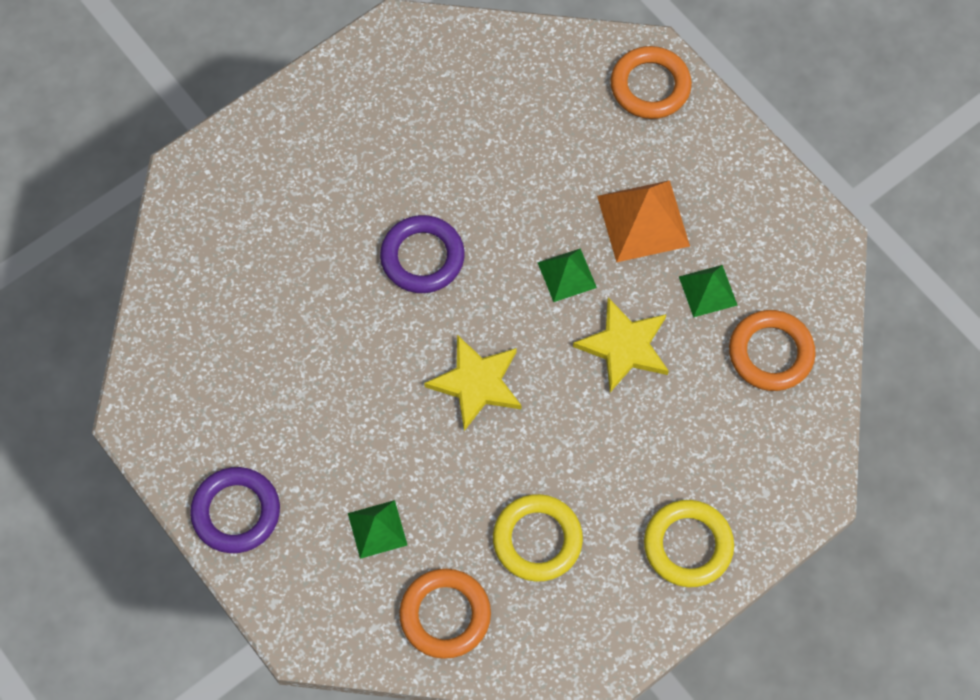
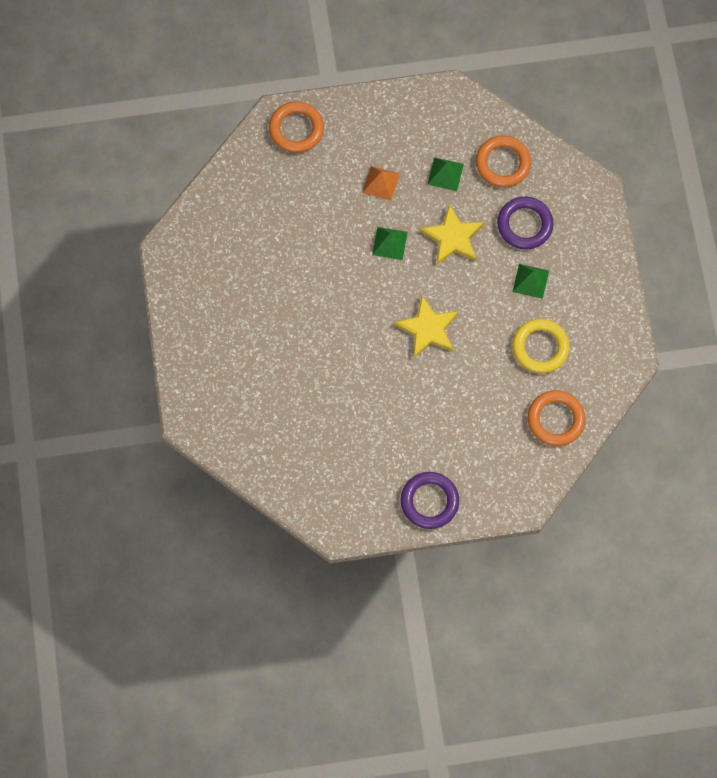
camera: 60 degrees left, 5 degrees up
(377, 529) = (484, 429): green pyramid -> green pyramid (530, 281)
(422, 257) = (330, 316): purple ring -> purple ring (524, 225)
(643, 221) = (381, 183): orange pyramid -> orange pyramid, size x0.60
(688, 545) = (588, 271): yellow ring -> none

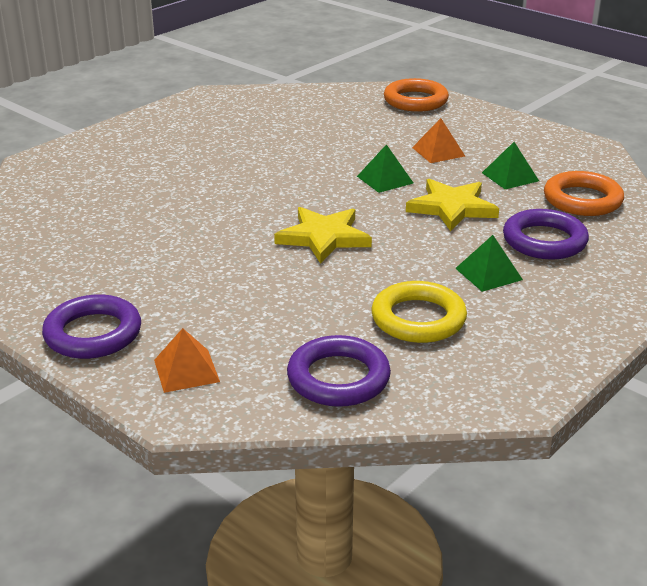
camera: 50 degrees right, 40 degrees down
(496, 479) = (186, 370): none -> orange pyramid
(555, 419) = (338, 378): orange ring -> purple ring

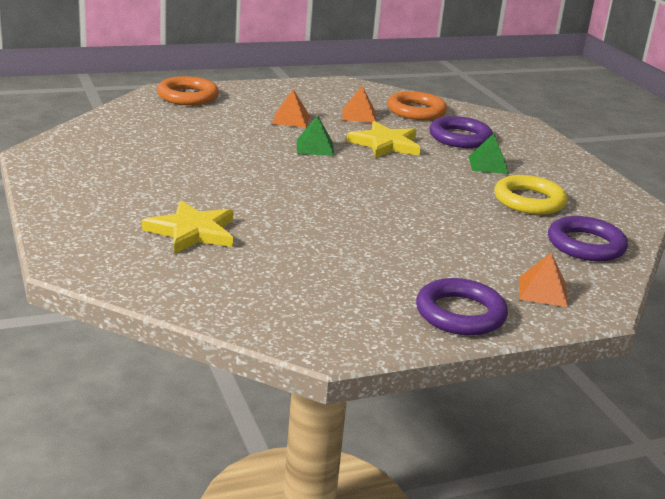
camera: 65 degrees left, 5 degrees down
(324, 237) = (386, 193): yellow star -> yellow star (192, 231)
(510, 177) = (359, 115): green pyramid -> orange pyramid

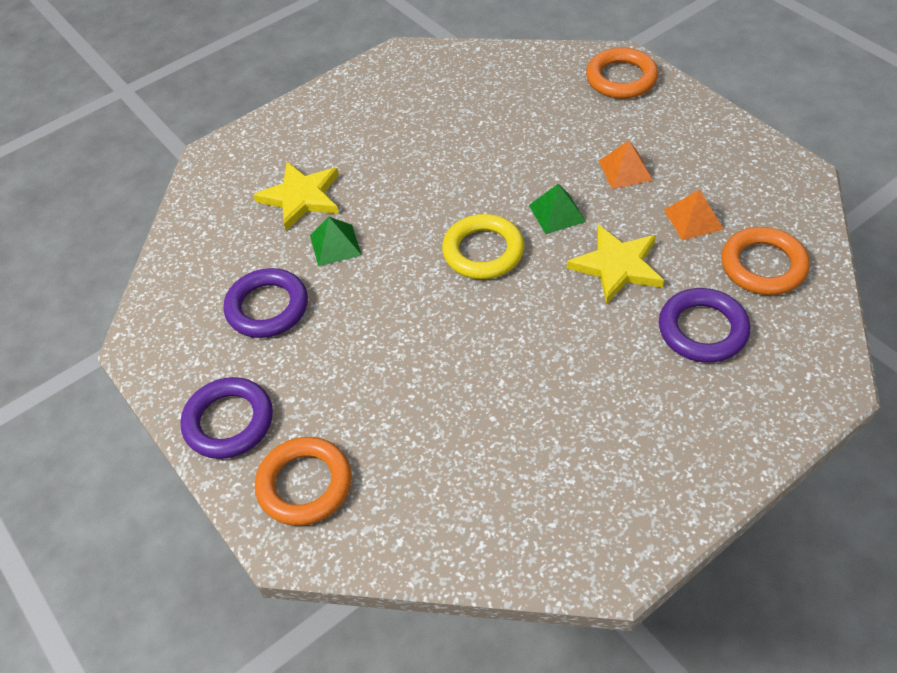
camera: 80 degrees right, 25 degrees up
(488, 165) = (629, 376): green pyramid -> green pyramid (335, 245)
(529, 201) = (541, 437): yellow ring -> yellow ring (483, 251)
(542, 291) = (304, 484): orange pyramid -> orange ring
(586, 245) = (444, 514): purple ring -> purple ring (267, 307)

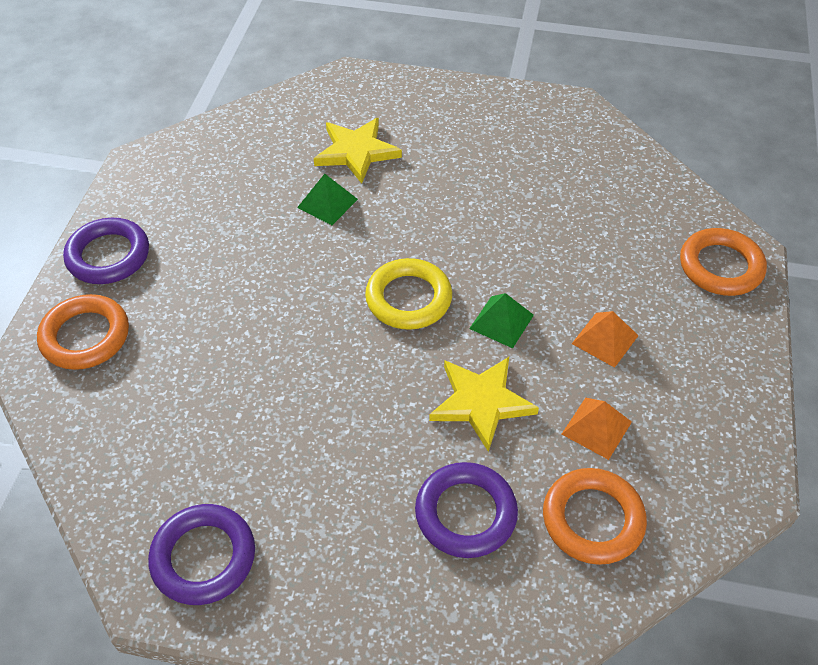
camera: 45 degrees right, 0 degrees up
(267, 307) = (230, 206): purple ring -> purple ring (203, 557)

